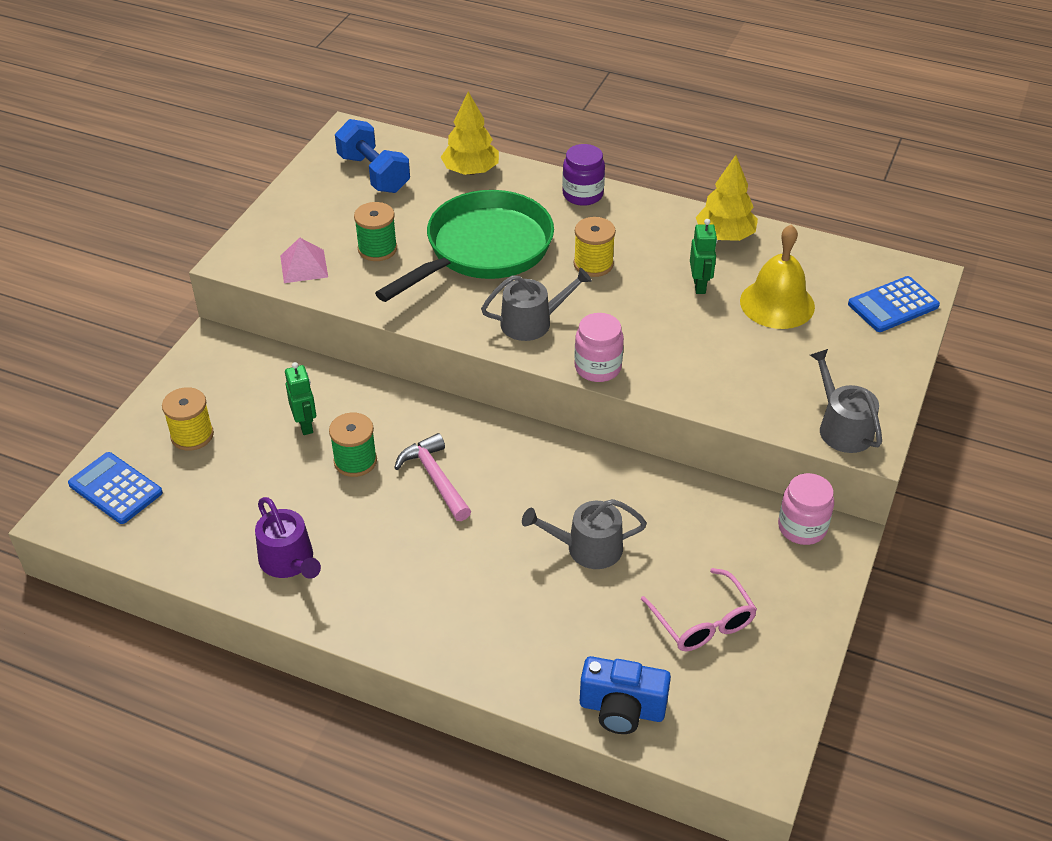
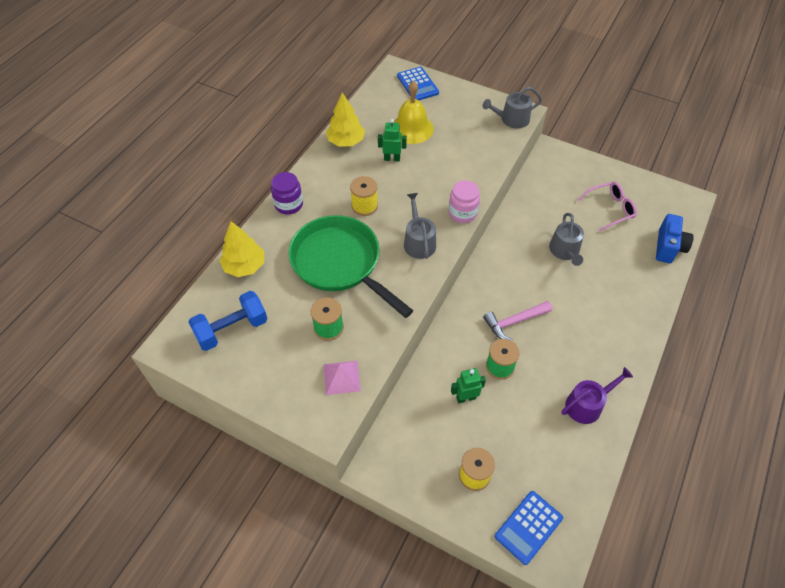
camera: 85 degrees left, 10 degrees up
(802, 527) = (545, 163): pink jar -> none

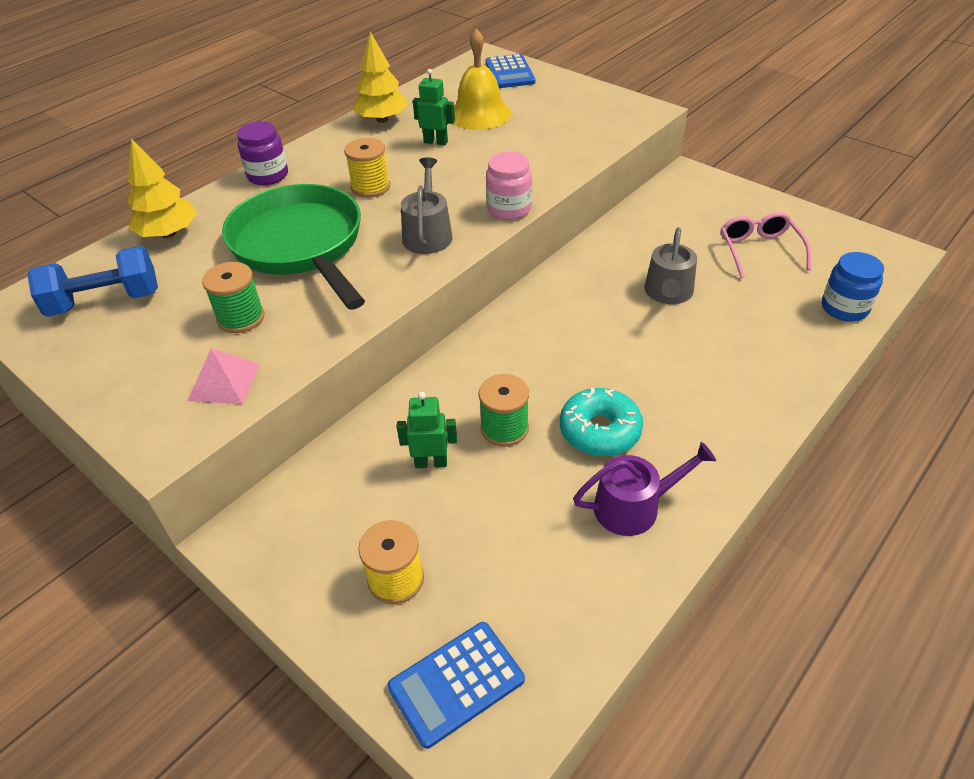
camera: 15 degrees right, 10 degrees down
(511, 119) = (628, 116): grey watering can -> none
(514, 322) = (551, 372): pink hammer -> none
(554, 358) = (600, 431): none -> turquoise donut
(610, 209) = (759, 250): pink glasses -> pink glasses turned 90 degrees counterclockwise
(668, 247) = (844, 308): blue camera -> blue jar

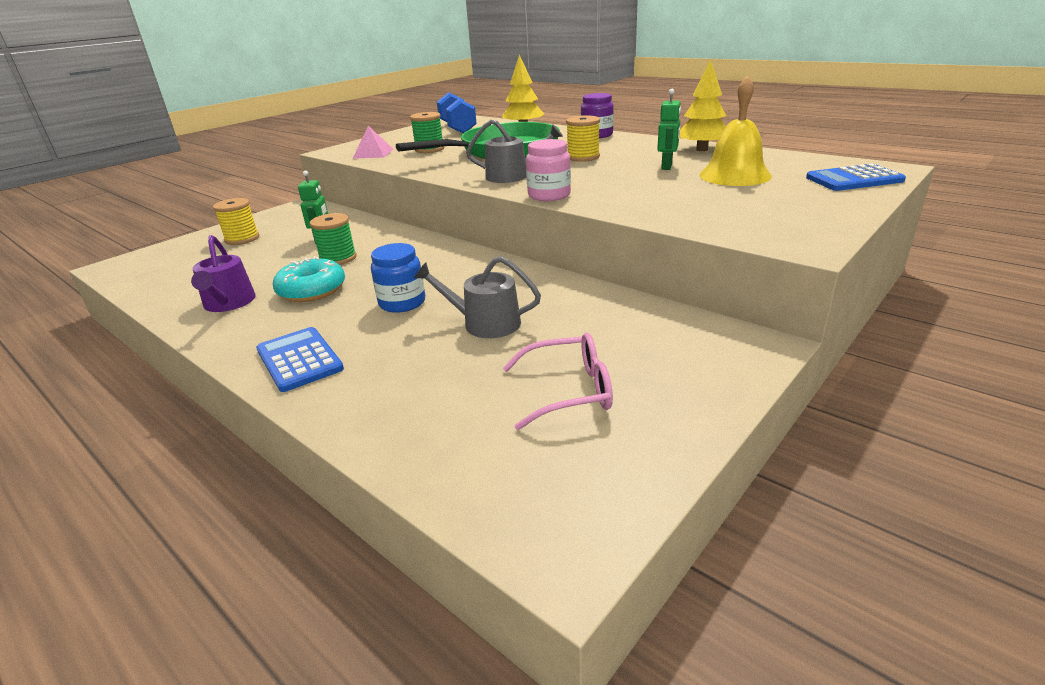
camera: 90 degrees right, 15 degrees down
(456, 683) = (162, 257): blue calculator -> blue calculator (299, 359)
(844, 308) = (425, 452): blue jar -> blue jar (402, 303)

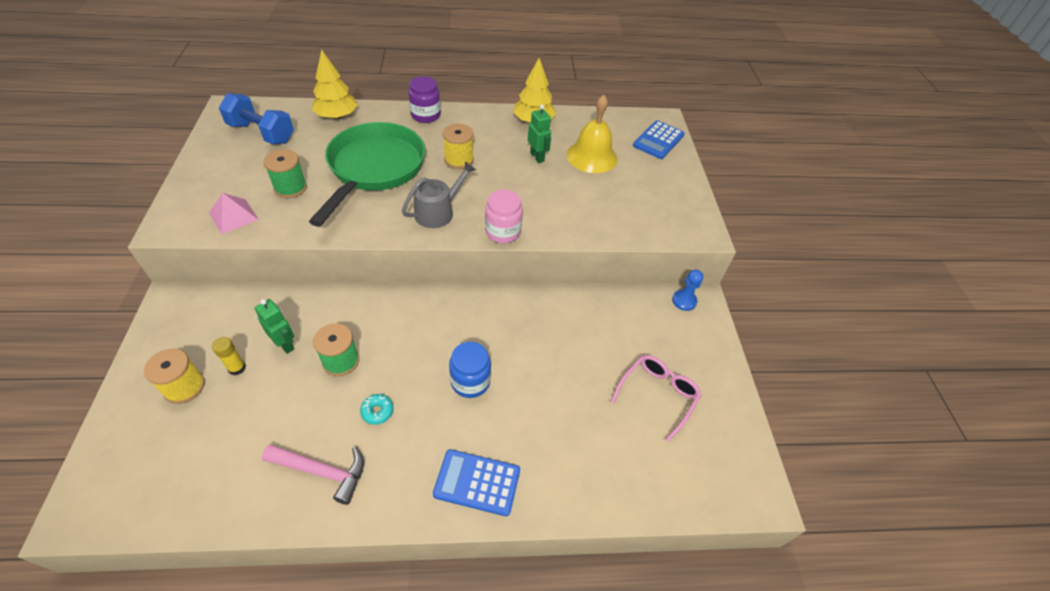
camera: 50 degrees left, 20 degrees up
(228, 303) = (322, 472): purple watering can -> pink hammer
(279, 240) = (237, 368): none -> yellow glue stick
(312, 290) = (377, 411): turquoise donut -> turquoise donut, size x0.50
(484, 323) = (550, 368): grey watering can -> none
(734, 337) = (684, 301): none -> blue pawn

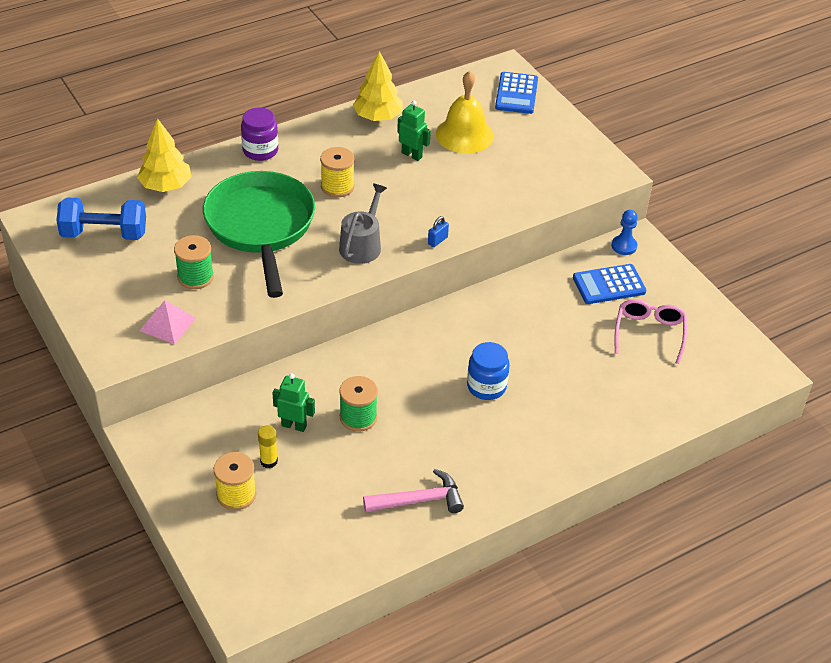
camera: 25 degrees left, 5 degrees down
(377, 411) = (426, 441): turquoise donut -> none
(477, 482) = (550, 454): blue calculator -> blue calculator (609, 285)
(503, 232) = (437, 240): pink jar -> blue padlock

